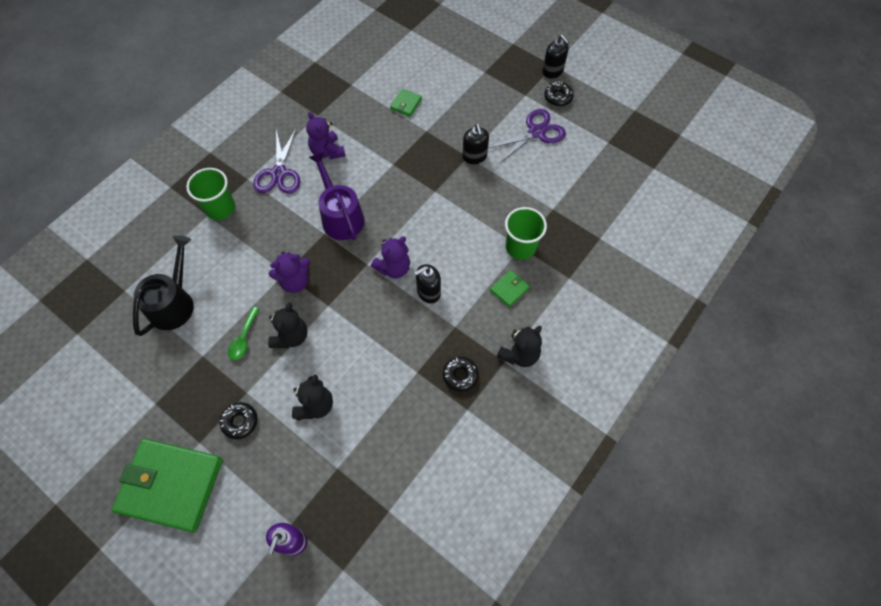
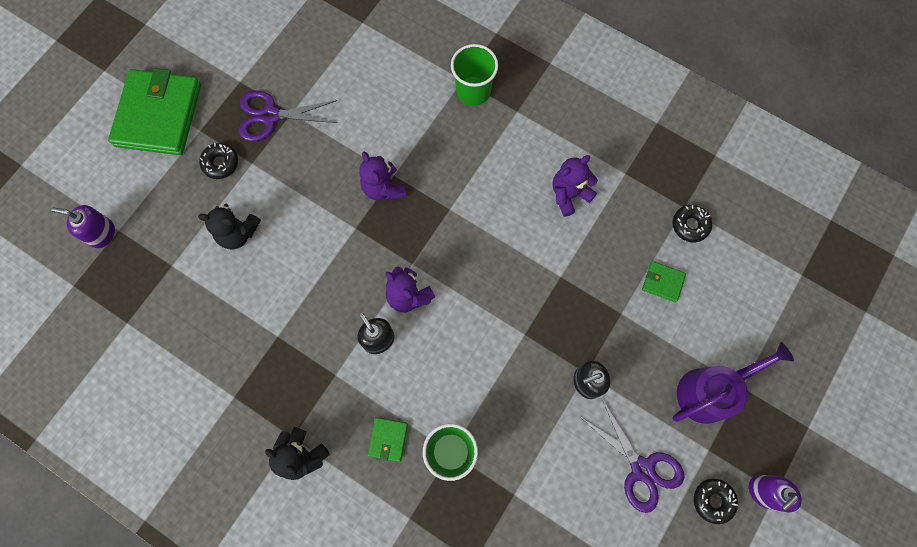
camera: 85 degrees right, 10 degrees up
(174, 303) = (350, 72): black watering can -> none
(244, 338) = (312, 148): green spoon -> none
(279, 173) = (529, 144): purple scissors -> purple scissors (270, 116)
(291, 336) = (316, 195): black teddy bear -> none
(340, 216) = (474, 224): purple watering can -> purple watering can (710, 391)
(460, 375) = (274, 386): black donut -> black donut (690, 225)
(509, 289) = (388, 439): green wallet -> green wallet turned 60 degrees clockwise
(552, 71) = (763, 491): black soap dispenser -> purple soap dispenser

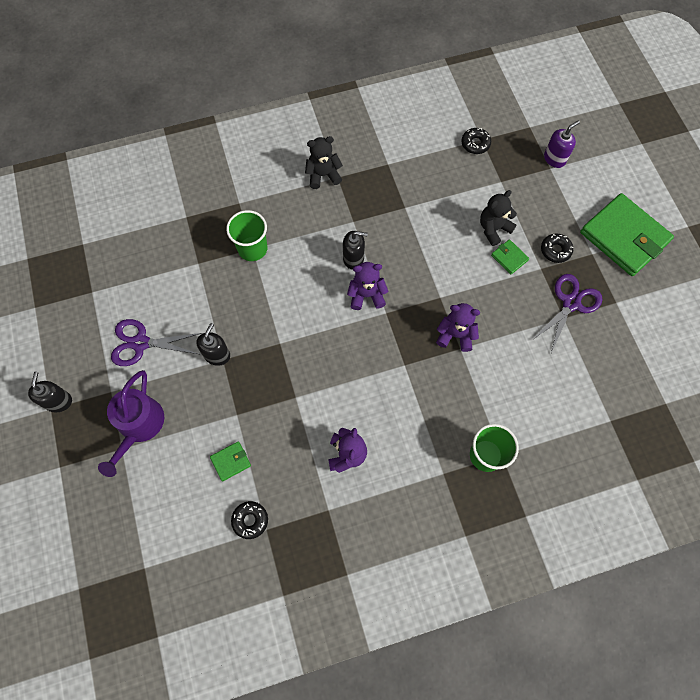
camera: 130 degrees right, 5 degrees down
(388, 439) = (290, 222): green wallet -> green wallet (509, 258)
(713, 500) = (85, 367): black donut -> black donut (475, 144)
(763, 491) = (58, 401): purple soap dispenser -> black soap dispenser

